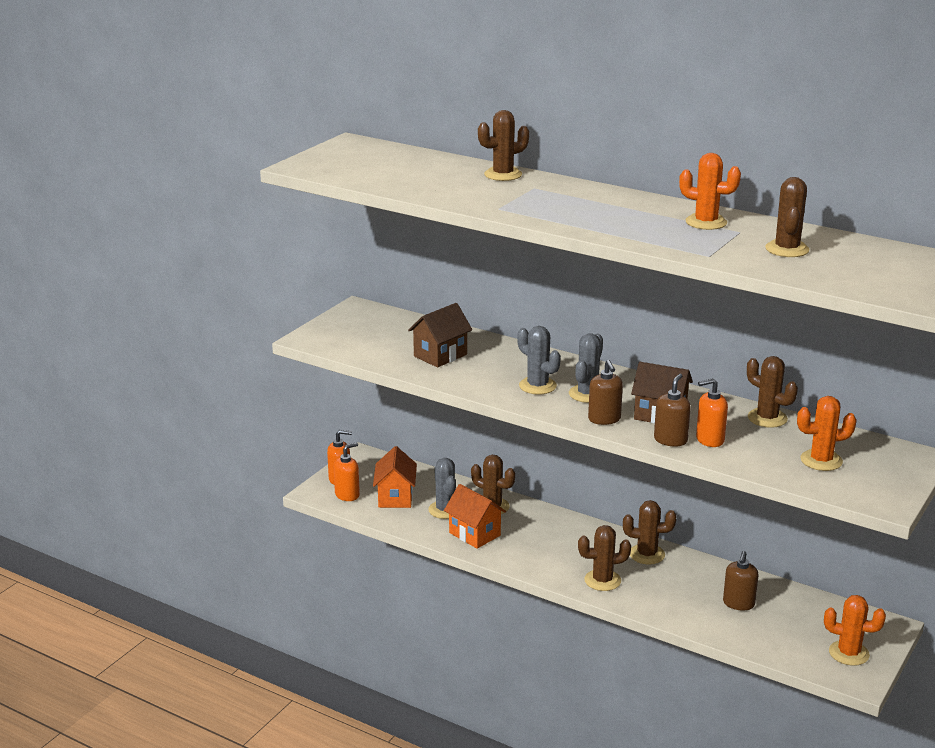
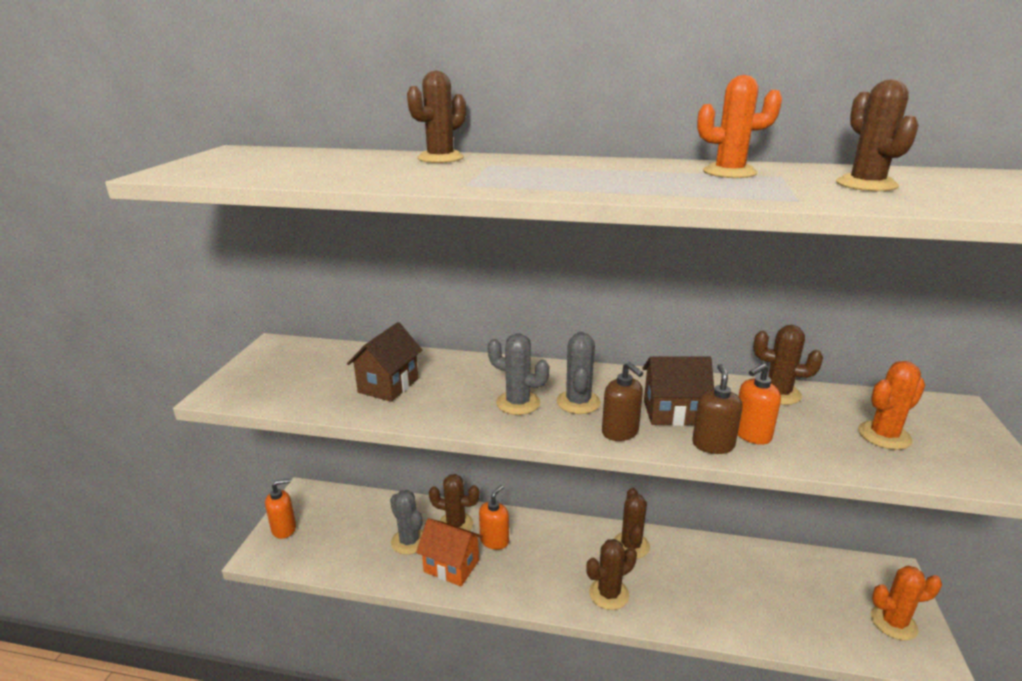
camera: 20 degrees left, 0 degrees up
(347, 495) = (297, 548): orange soap dispenser -> orange soap dispenser (494, 540)
(395, 497) = (351, 538): orange house -> none
(647, 554) = (631, 545): brown cactus -> brown cactus turned 75 degrees counterclockwise
(738, 603) = (751, 586): brown soap dispenser -> none

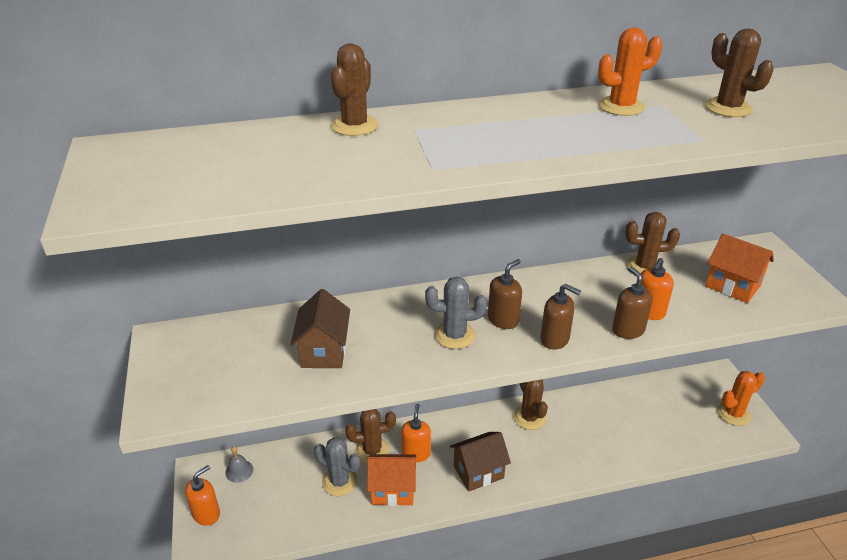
camera: 25 degrees left, 10 degrees up
(333, 503) = (239, 471): none -> grey bell
(578, 402) = (503, 320): grey cactus -> brown soap dispenser
(609, 594) = (534, 466): brown cactus -> none
(673, 412) = (581, 308): brown house -> brown house (478, 472)
(884, 435) = (732, 286): orange cactus -> orange house

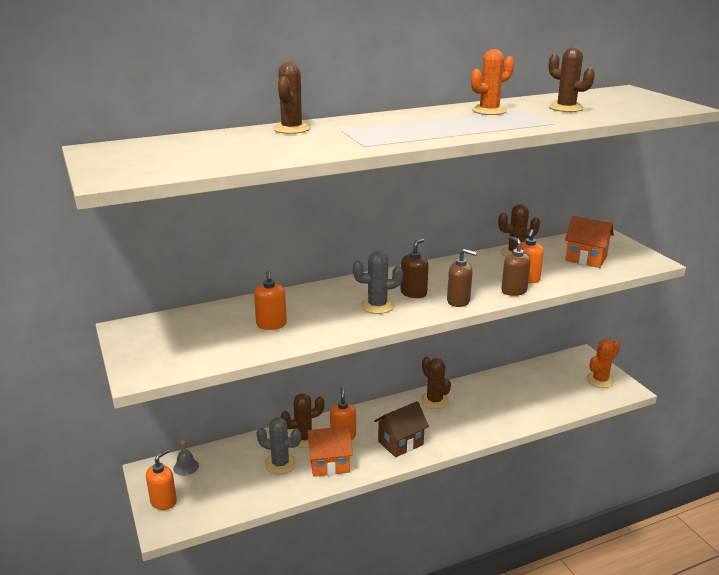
camera: 10 degrees left, 10 degrees down
(324, 351) = (271, 324): brown house -> orange soap dispenser

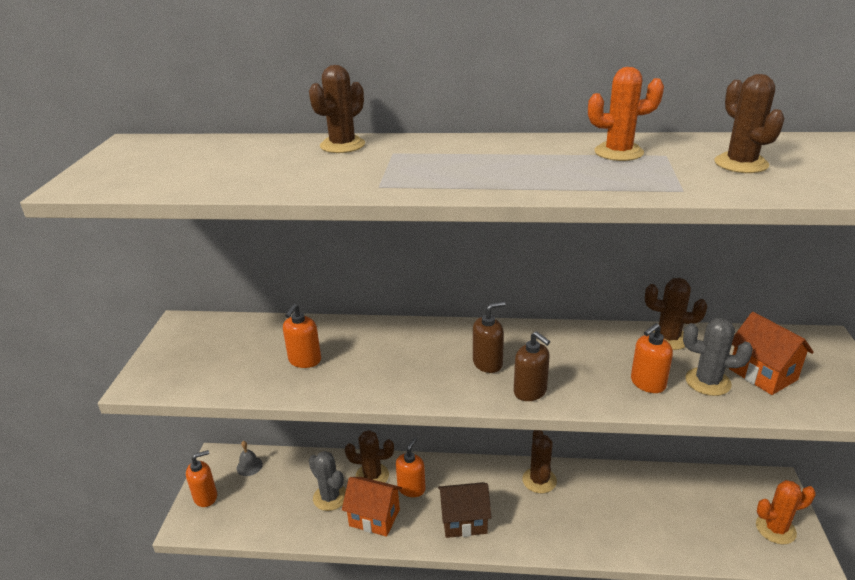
camera: 30 degrees right, 5 degrees up
(377, 306) = (432, 369): grey cactus -> grey cactus (707, 382)
(513, 291) = (614, 397): brown soap dispenser -> none

